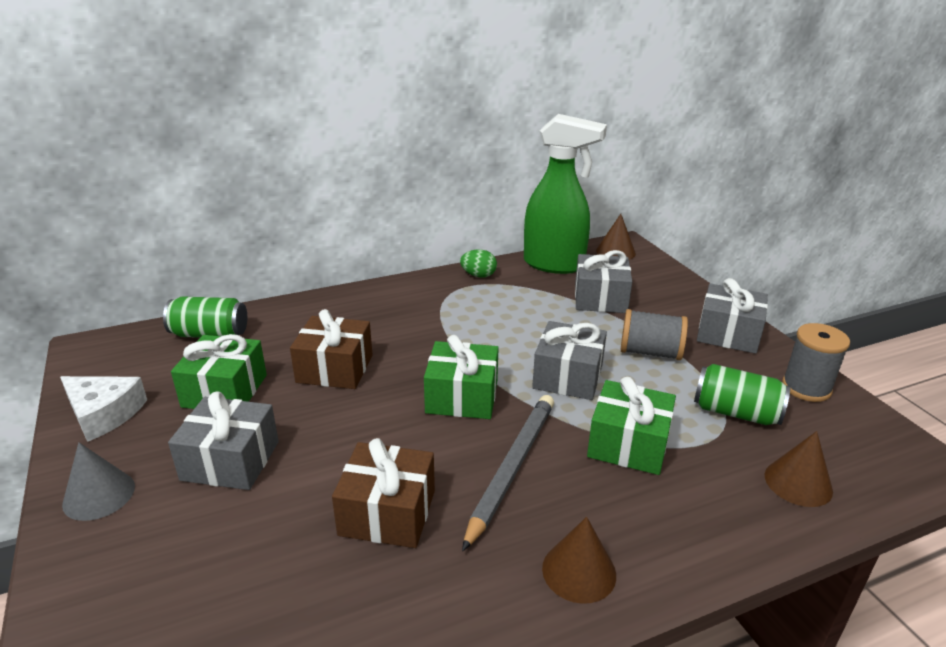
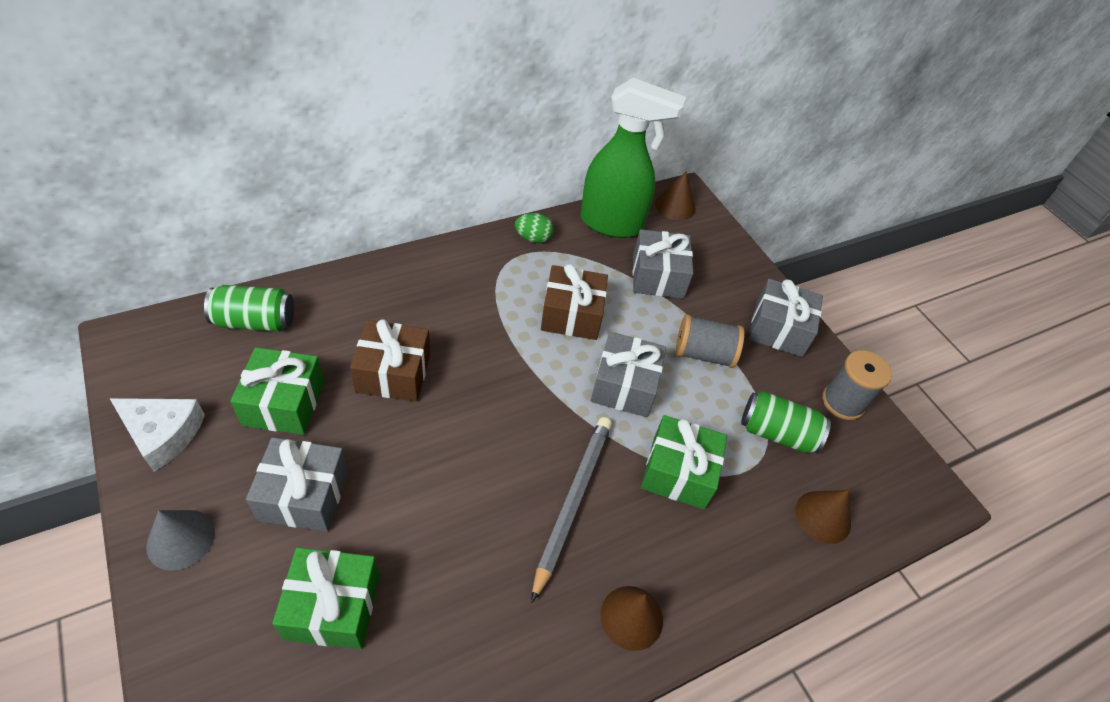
camera: 10 degrees left, 20 degrees up
(387, 513) = (461, 556): brown gift -> brown gift (571, 315)
(462, 397) = (523, 412): green gift -> green gift (333, 607)

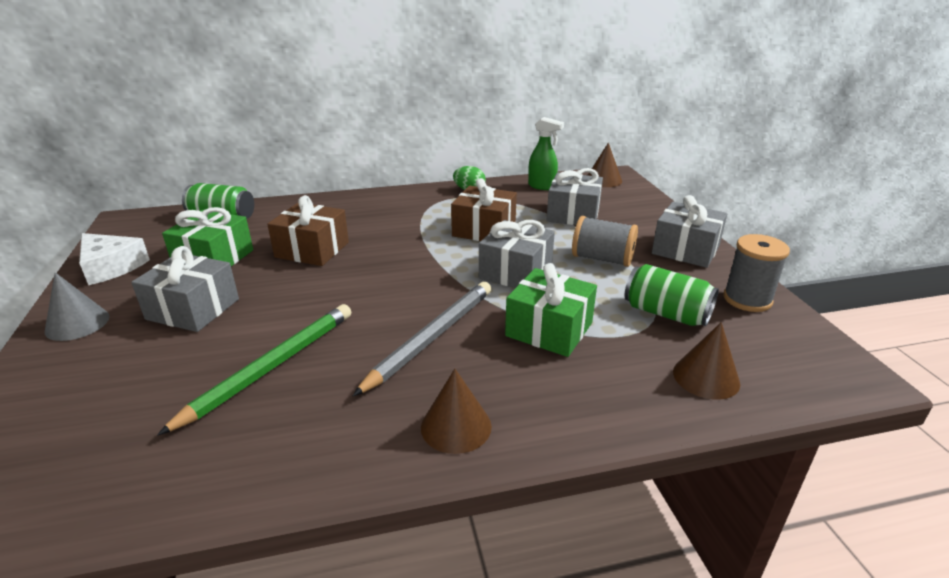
camera: 20 degrees right, 20 degrees down
(333, 607) = (168, 379): green gift -> none
(431, 570) = (271, 367): none -> green pencil
(612, 224) = (542, 186): green spray bottle -> green spray bottle, size x0.51

